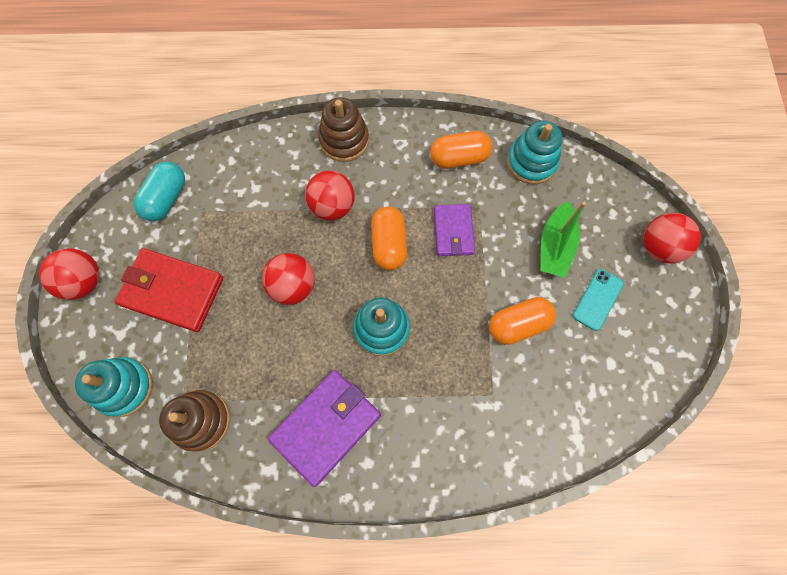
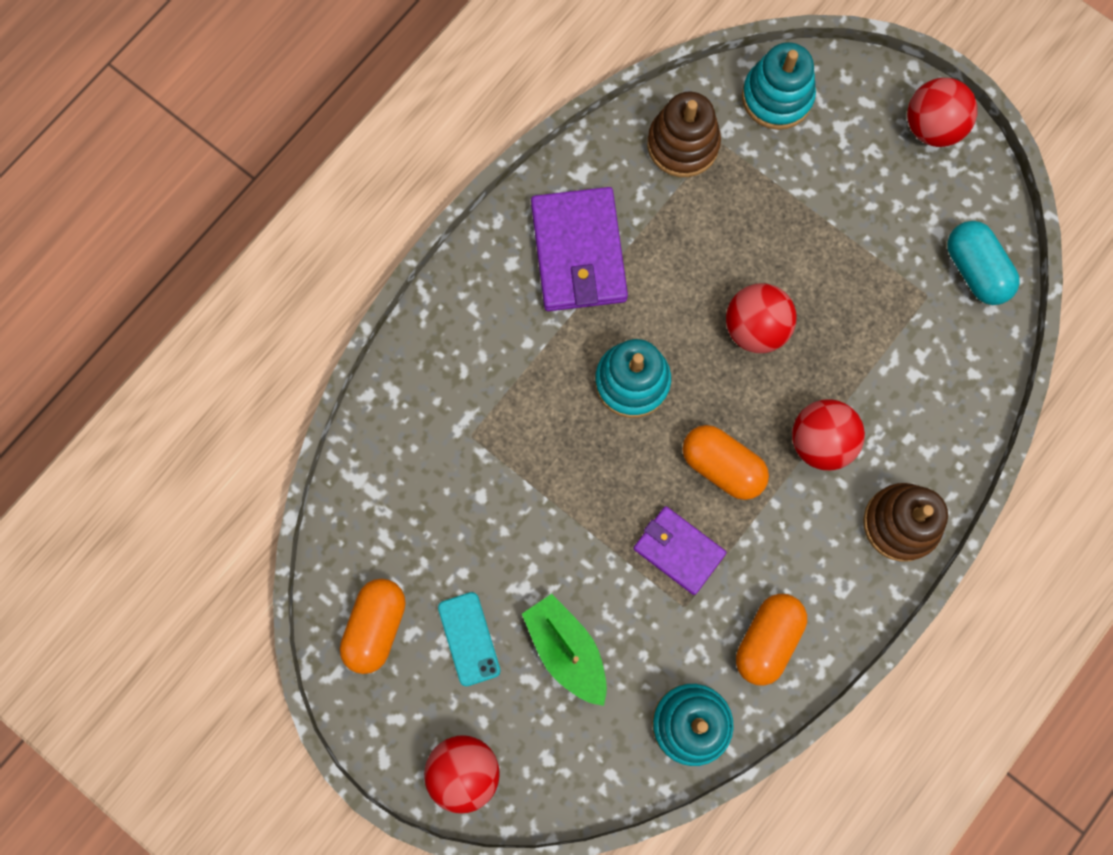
camera: 130 degrees right, 5 degrees up
(172, 291) = (849, 204): red wallet -> none
(518, 324) = (516, 526): orange capsule -> orange capsule (376, 627)

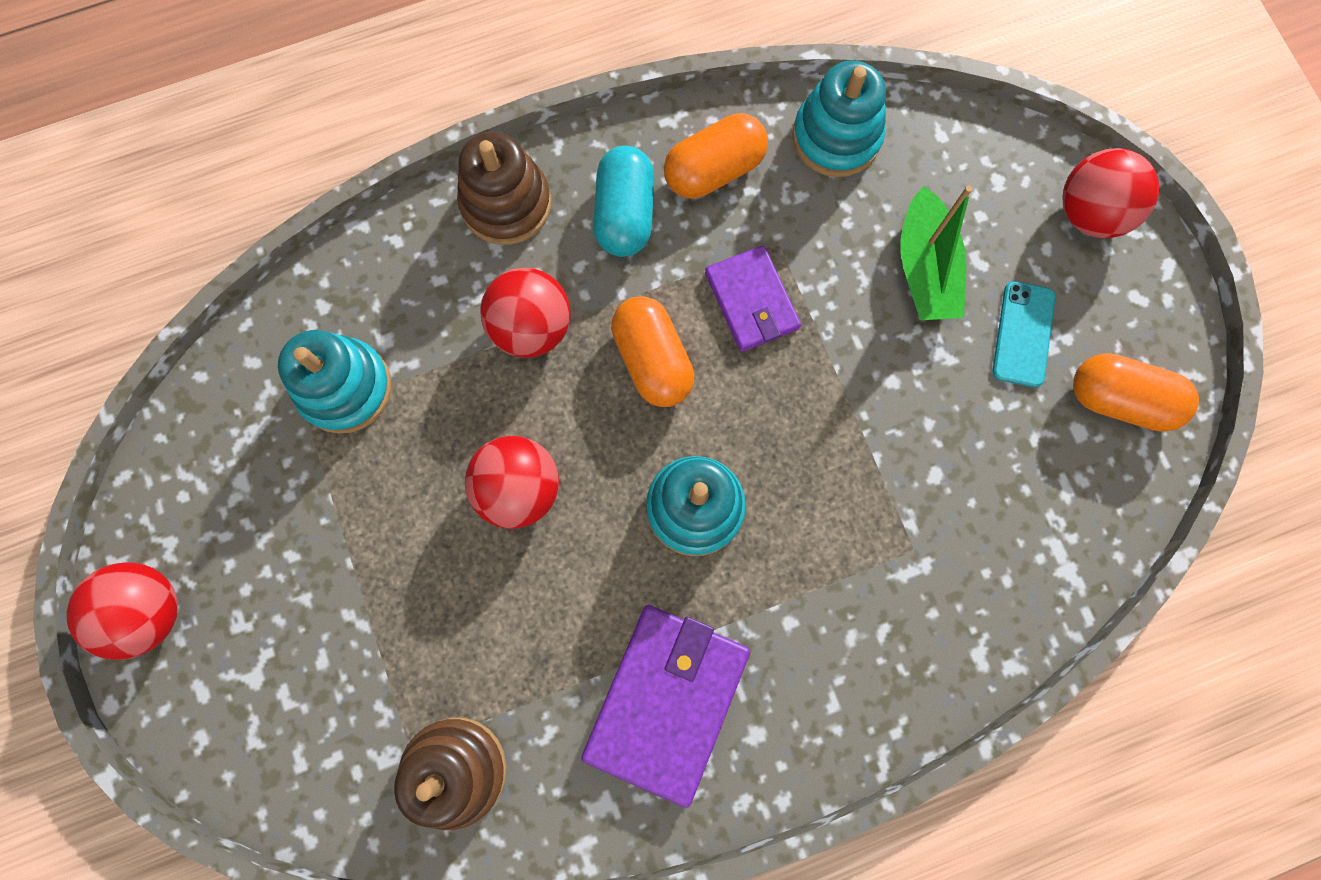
camera: 150 degrees left, 0 degrees up
(376, 627) = (1119, 399): orange capsule -> orange capsule turned 60 degrees clockwise
(777, 97) = (300, 765): turquoise stacking toy -> turquoise stacking toy (345, 388)
(975, 270) = (234, 413): turquoise capsule -> turquoise capsule (625, 214)

